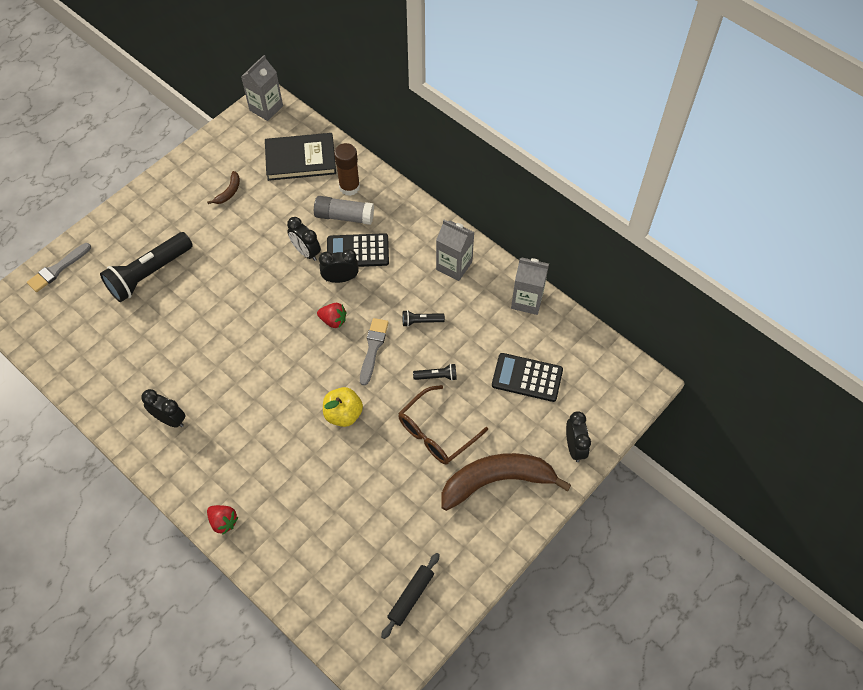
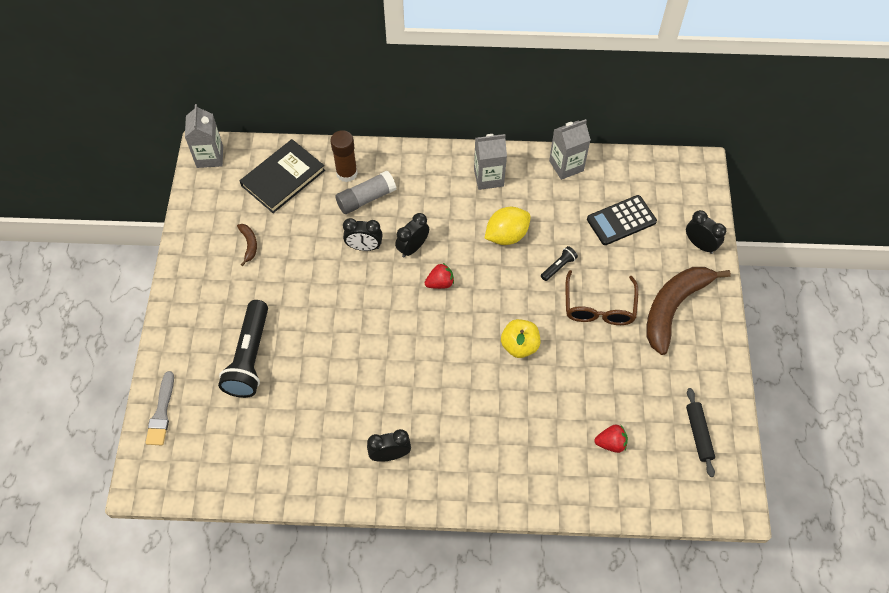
camera: 40 degrees left, 0 degrees up
(223, 521) = (513, 495): red strawberry -> red strawberry (611, 443)
(358, 251) = (404, 218): black calculator -> none
(373, 348) = (491, 281): grey brush -> none
(421, 321) = (506, 235): black flashlight -> yellow lemon

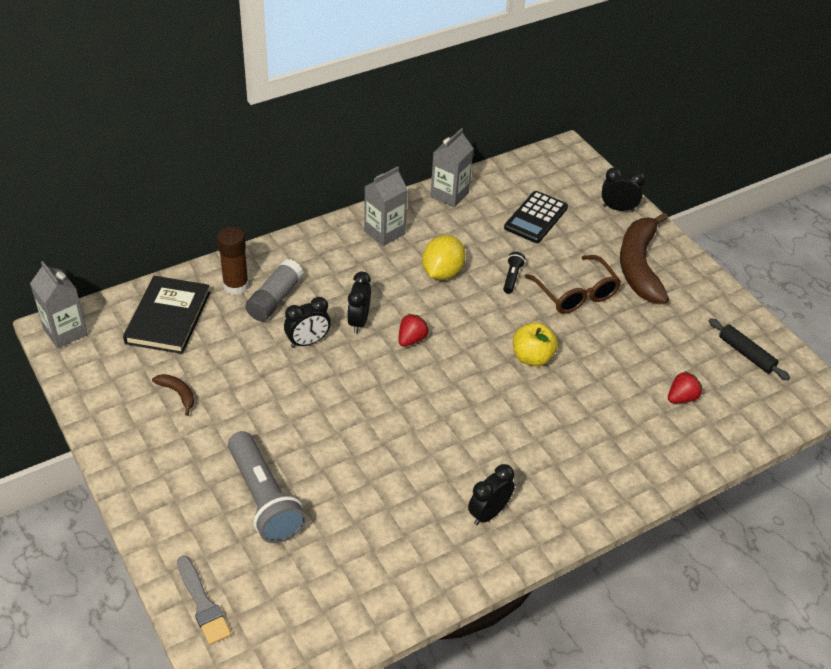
camera: 35 degrees left, 15 degrees down
(249, 357) = (264, 498): black flashlight -> grey flashlight

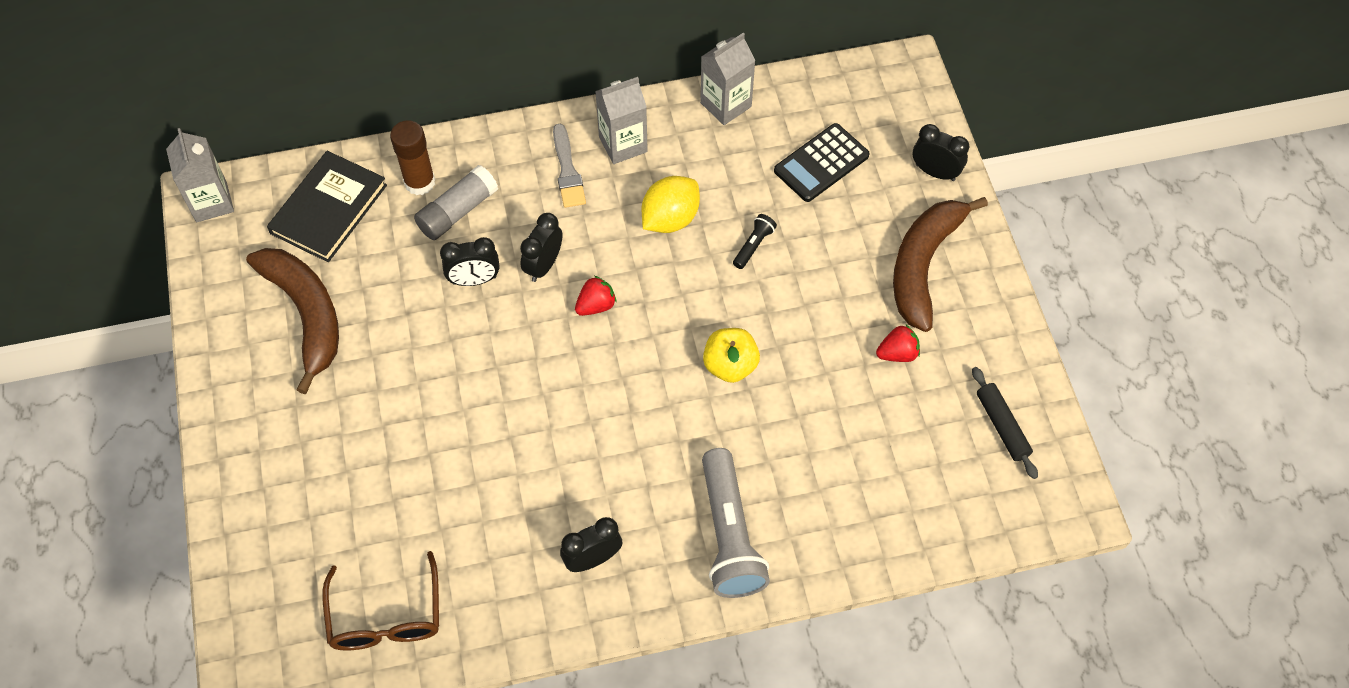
camera: 20 degrees right, 15 degrees up
(178, 393) = (306, 314): brown banana -> brown banana, size x2.39
(203, 604) = (246, 583): grey brush -> grey brush (567, 171)
(264, 498) = (353, 473): grey flashlight -> grey flashlight (729, 534)
(576, 294) = (823, 288): brown glasses -> brown glasses (386, 617)
(681, 398) = (890, 467): red strawberry -> red strawberry (897, 353)

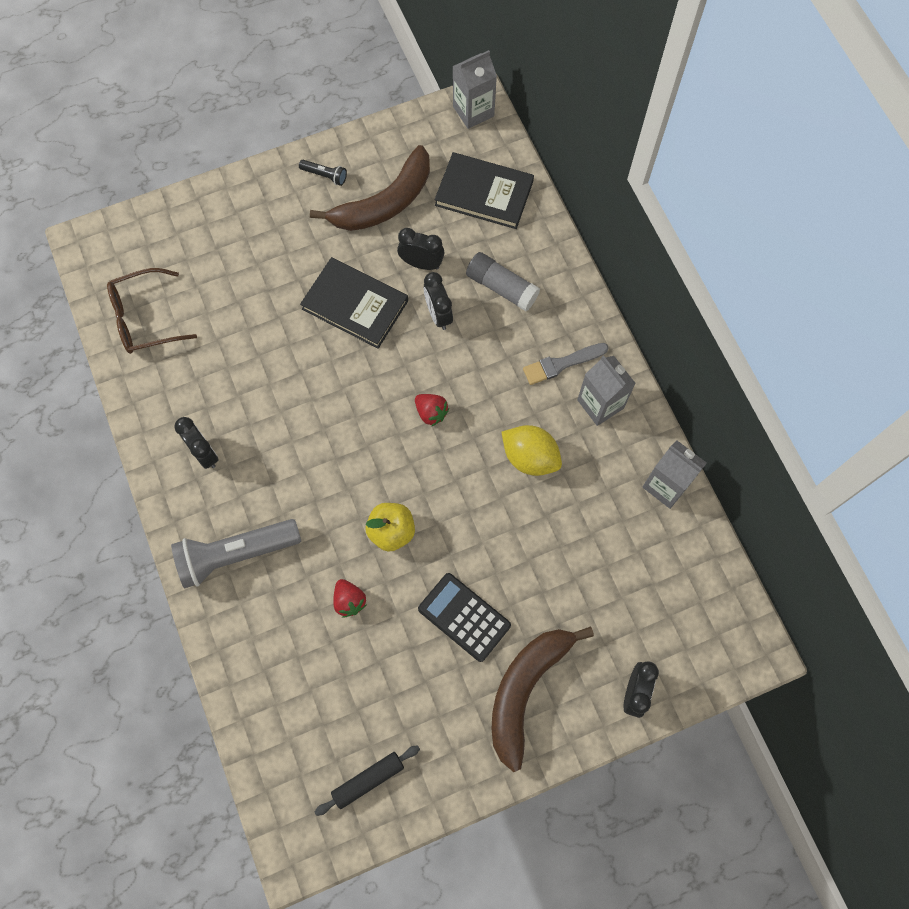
camera: 80 degrees right, 10 degrees up
(420, 182) = (524, 252): brown glue stick -> none
(437, 366) = (355, 305): none -> black book
(543, 265) = (462, 364): black clock -> black clock (421, 263)
(753, 245) = (516, 533): black flashlight -> black flashlight (325, 175)
(821, 163) = (620, 582): black calculator -> black calculator (464, 617)
(897, 353) = (427, 676): red strawberry -> red strawberry (349, 601)
(923, 266) = (525, 690): brown banana -> brown banana turned 75 degrees counterclockwise

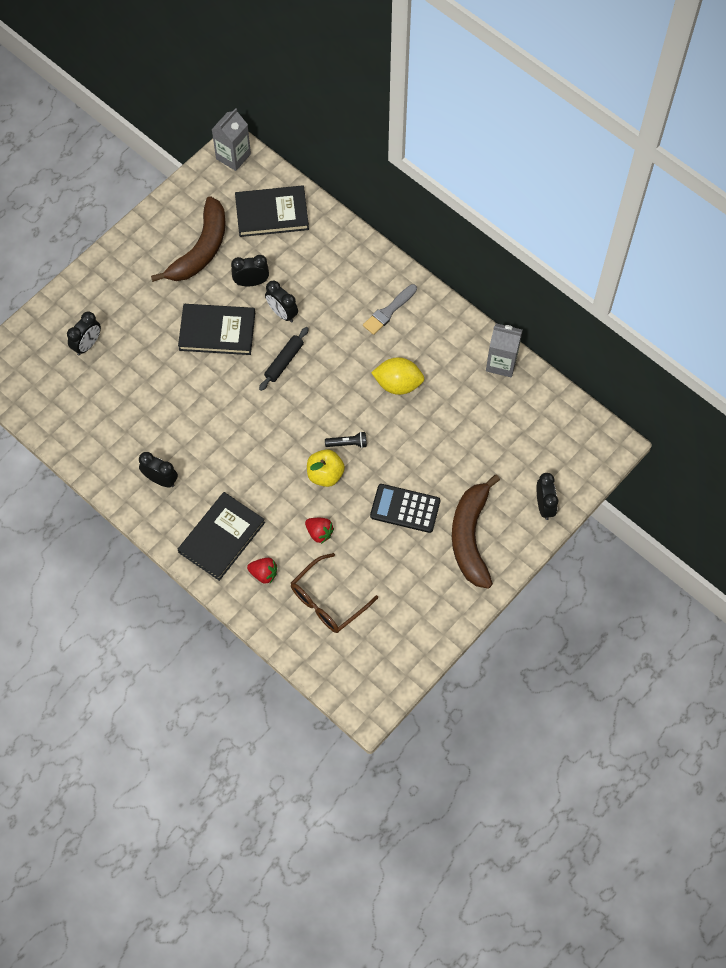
camera: 25 degrees left, 5 degrees down
(144, 318) = (62, 405): brown glasses -> brown glasses (327, 601)
(206, 260) = (87, 345): none -> black clock
(236, 554) = (221, 537): grey flashlight -> black book
(325, 175) = (145, 247): black flashlight -> black flashlight (347, 443)
(368, 780) = (392, 640): black rolling pin -> black rolling pin (284, 361)
(431, 413) = (312, 383): red strawberry -> red strawberry (264, 573)
(501, 287) = (319, 275): grey glue stick -> none
(600, 404) = (429, 327): grey carton -> none

